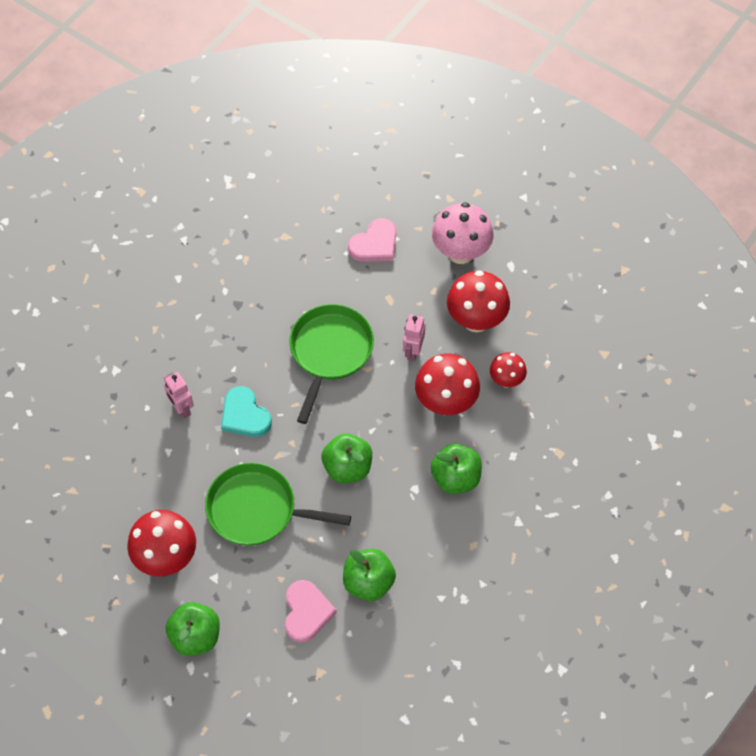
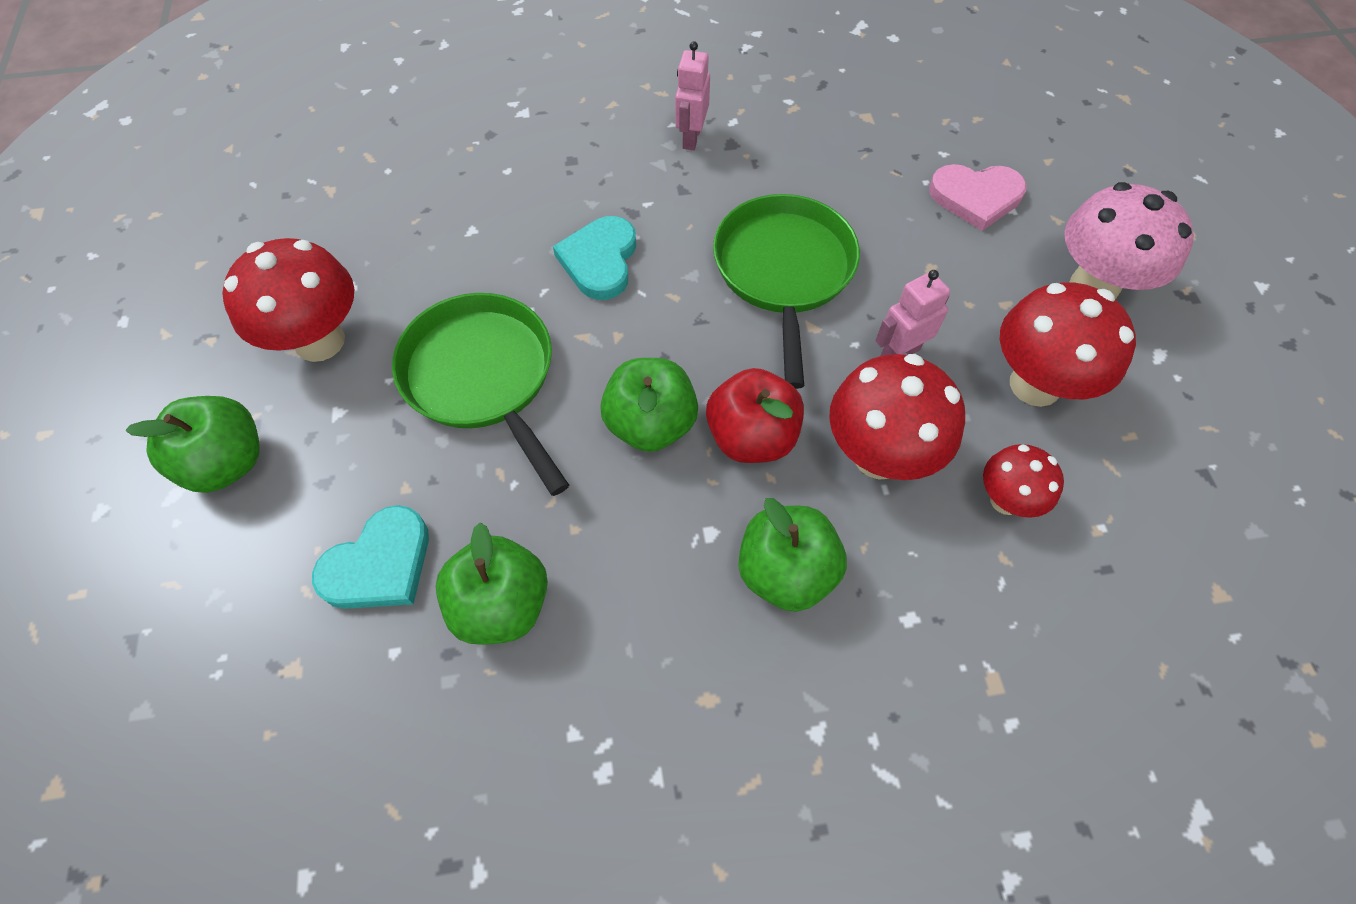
camera: 45 degrees right, 0 degrees up
(181, 408) = (541, 199): pink robot -> pink robot (691, 138)
(306, 612) = (379, 564): pink heart -> turquoise heart
(330, 352) = (784, 272): green pan -> green pan turned 60 degrees counterclockwise
(391, 438) = (751, 437): none -> red apple

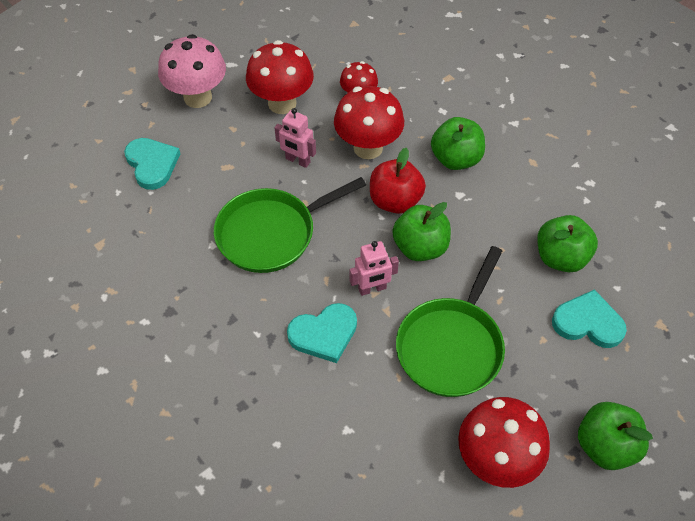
camera: 120 degrees left, 5 degrees down
(691, 138) = (176, 339): pink robot -> pink robot (372, 289)
(976, 197) = (152, 164): pink heart -> turquoise heart

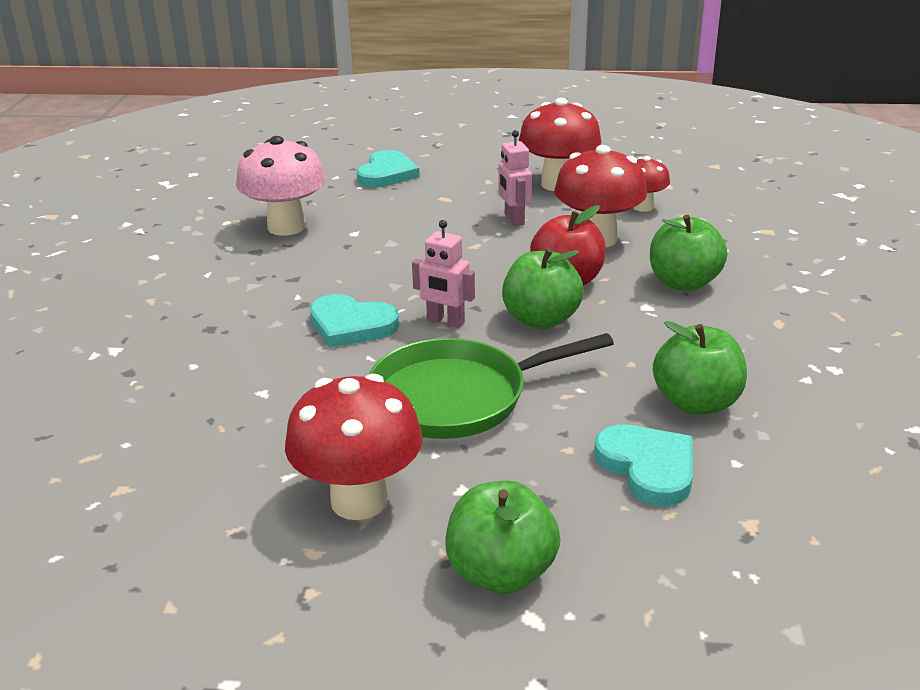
camera: 45 degrees right, 25 degrees down
(198, 97) = (488, 155): pink mushroom -> pink mushroom (286, 227)
(271, 233) = (414, 248): green pan -> none

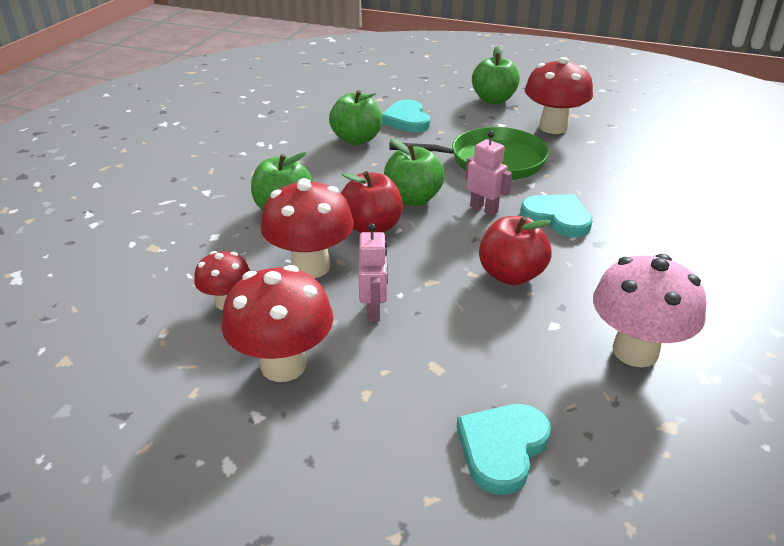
camera: 165 degrees left, 5 degrees up
(398, 261) = (511, 275): none -> red apple

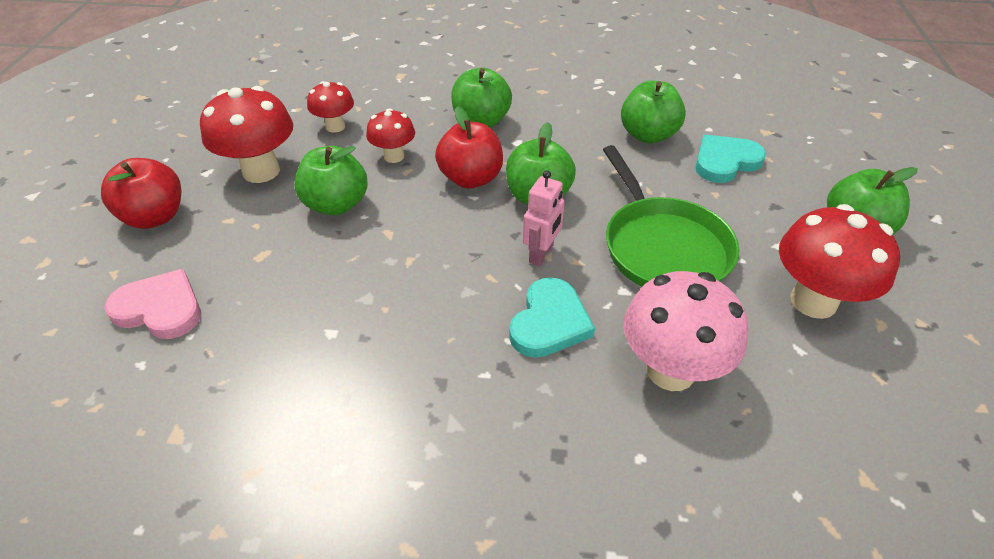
camera: 75 degrees right, 10 degrees up
(311, 267) = (394, 156): red mushroom -> red mushroom, size x0.58
(374, 310) = (336, 204): pink robot -> green apple
(502, 448) = (160, 308): turquoise heart -> pink heart
(511, 275) = (413, 290): red apple -> red apple (155, 217)
(635, 351) = (292, 406): pink mushroom -> pink mushroom (670, 370)

